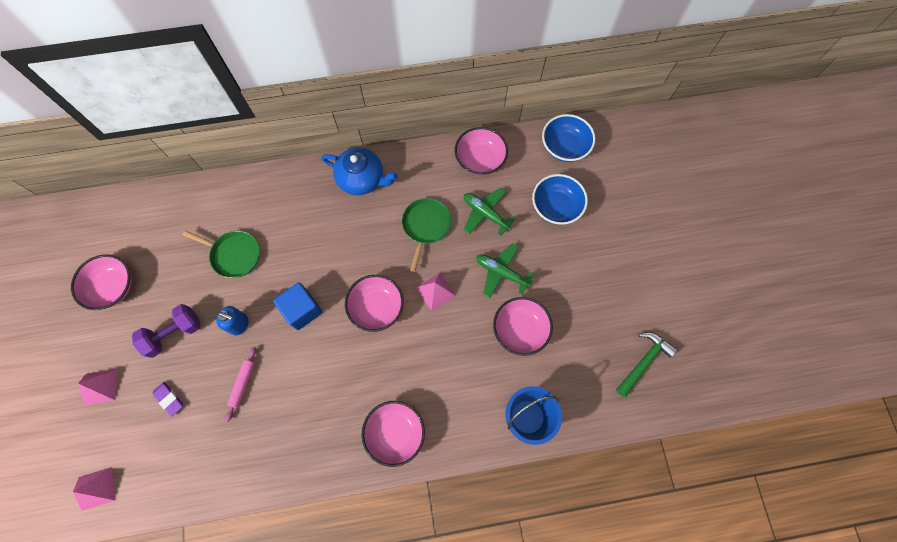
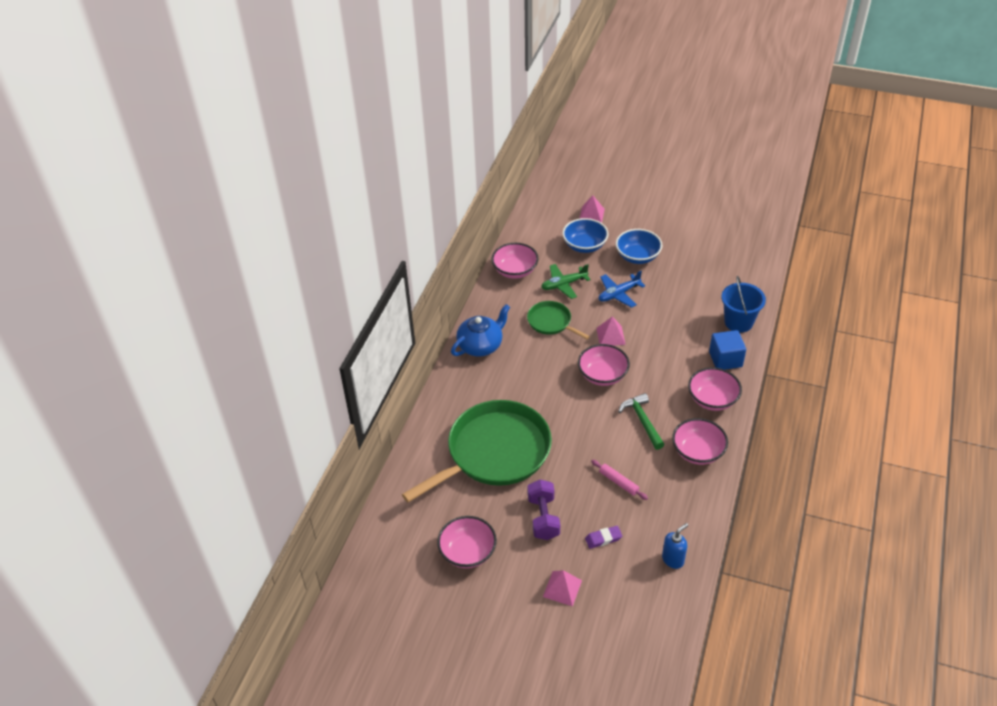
camera: 60 degrees left, 25 degrees down
(96, 488) = (657, 616): pink pyramid -> pink pyramid (591, 214)
(234, 255) = (494, 452): green pan -> green pan, size x2.10
(239, 324) = (563, 468): blue soap dispenser -> blue soap dispenser (673, 559)
(302, 310) = (576, 422): blue cube -> blue cube (725, 359)
(501, 272) = (618, 294): green plane -> blue plane
(520, 330) = (670, 301): pink bowl -> pink bowl (697, 452)
(564, 147) = (538, 222): blue bowl -> blue bowl (637, 256)
(643, 361) = (730, 249): green hammer -> green hammer (642, 421)

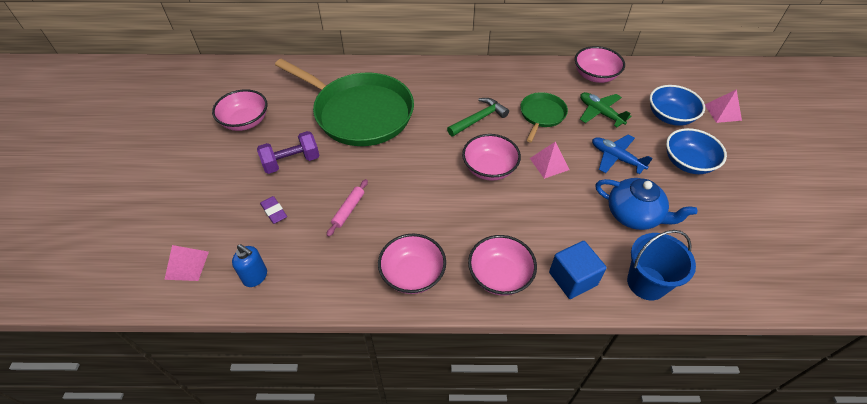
camera: 70 degrees right, 5 degrees up
(481, 345) = (484, 76): blue teapot -> blue teapot (634, 215)
(562, 588) = (211, 192): pink pyramid -> pink pyramid (187, 265)
(642, 421) = (439, 214): green hammer -> green hammer (479, 119)

